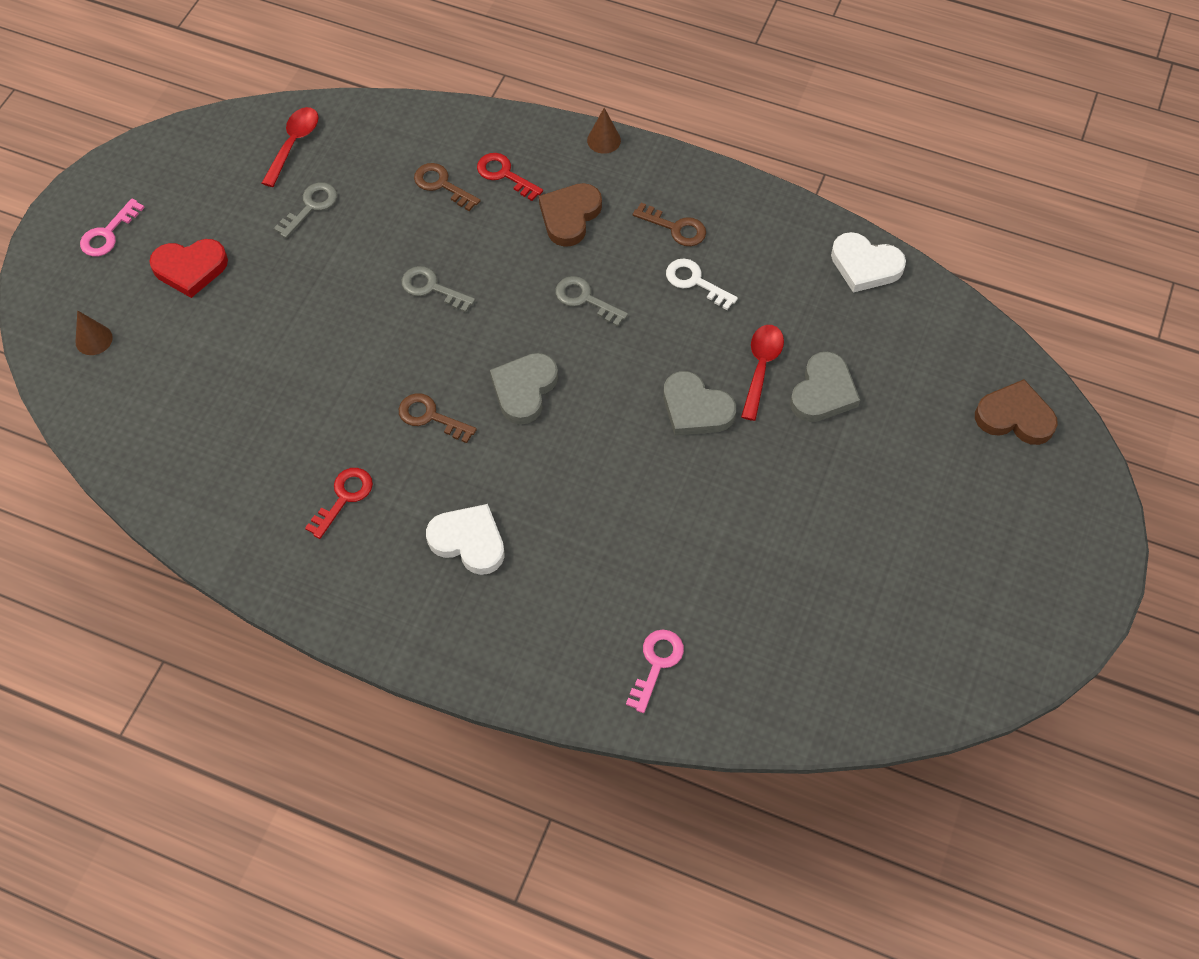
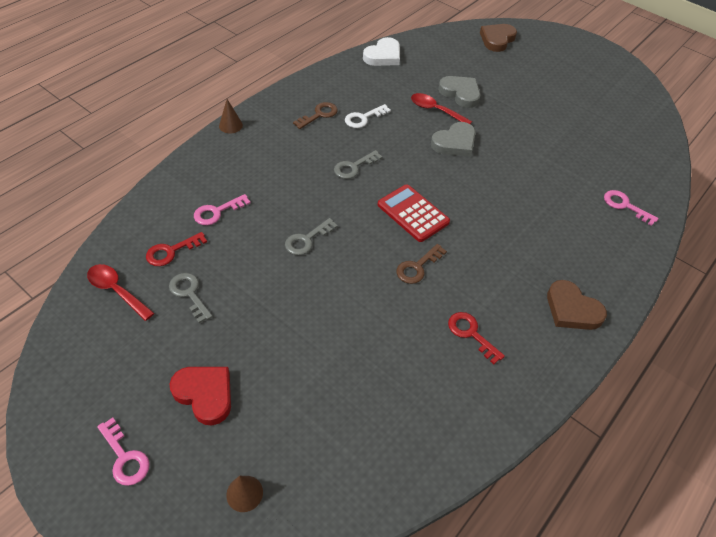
camera: 75 degrees left, 10 degrees down
(190, 268) = (205, 394): red heart -> red heart turned 60 degrees counterclockwise
(442, 185) = (217, 212): brown key -> pink key
(469, 541) = (523, 271): white heart -> none
(504, 174) = (229, 178): red key -> red key (171, 251)
(524, 389) = (413, 213): grey heart -> red calculator
(570, 216) = (283, 156): brown heart -> brown heart (572, 309)

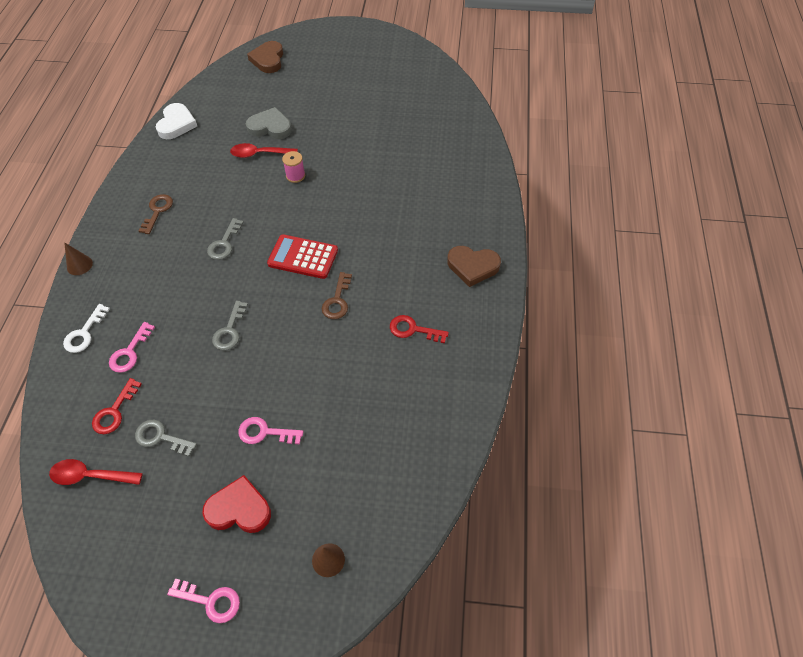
camera: 30 degrees left, 5 degrees up
(363, 118) = (201, 193): white key -> white key (84, 333)
(454, 143) = (295, 176): grey heart -> pink spool
(625, 206) = (460, 160): pink key -> pink key (265, 432)

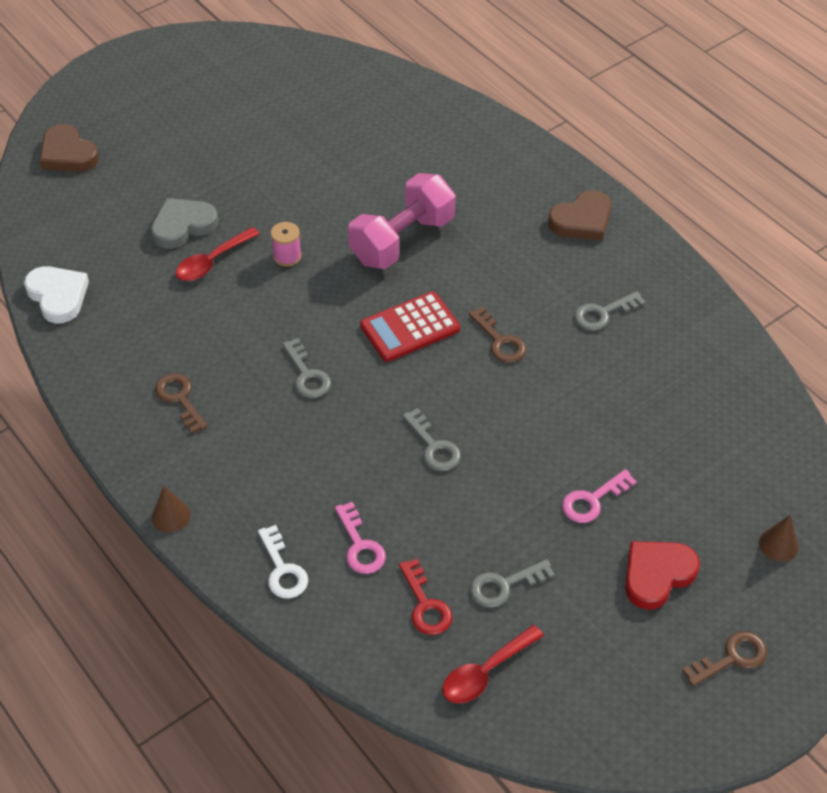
camera: 45 degrees left, 5 degrees down
(210, 601) = (731, 658): pink key -> brown key
(361, 207) = (402, 240): none -> pink dumbbell
(413, 330) = (603, 313): red key -> grey key

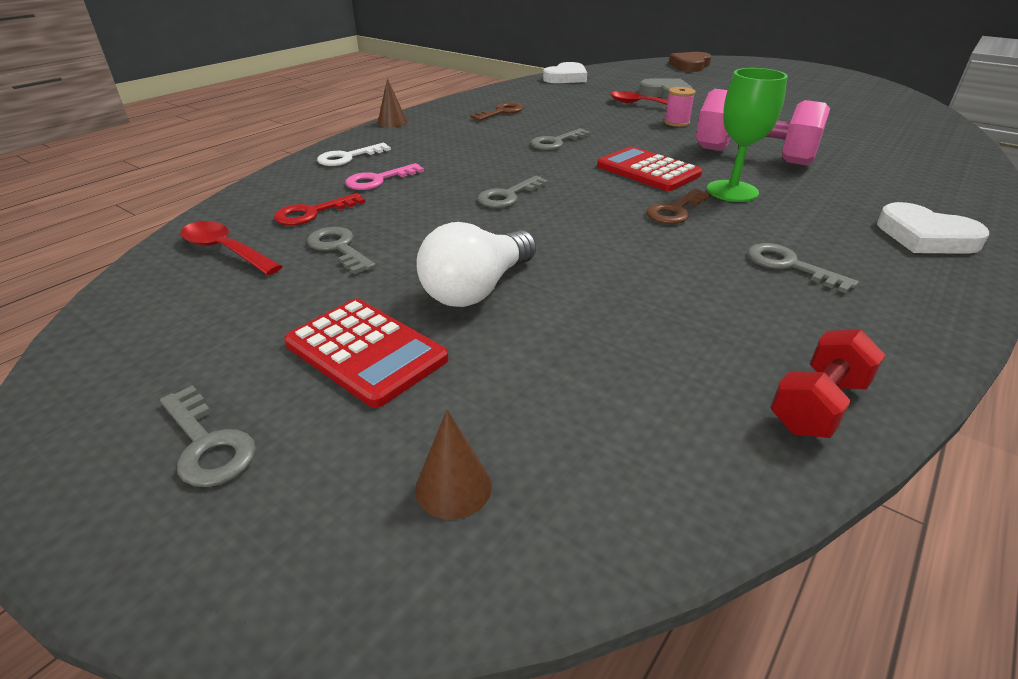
camera: 75 degrees right, 15 degrees down
(473, 289) = (732, 191): none -> green goblet
(582, 220) = (925, 236): brown heart -> white heart
(592, 500) = (477, 289): pink key -> white light bulb
(657, 575) = (366, 351): red heart -> red calculator
(731, 658) = (207, 444): brown key -> grey key
(744, 373) = (818, 405): none -> red dumbbell

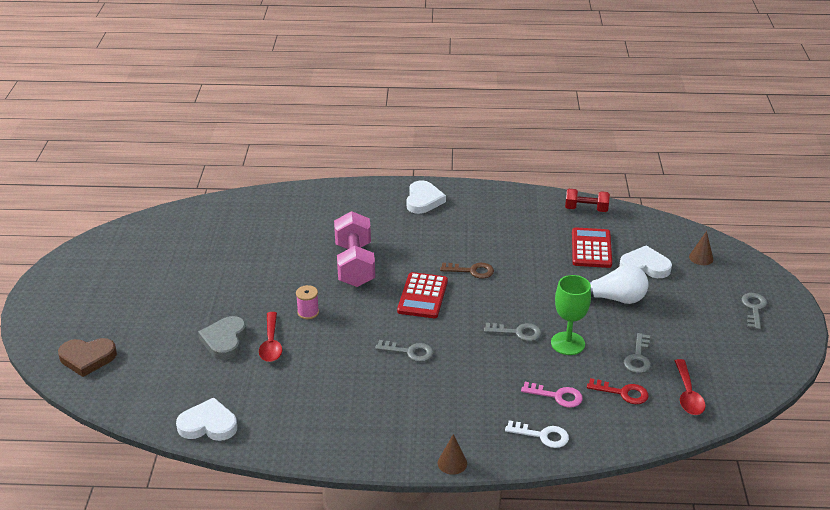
camera: 125 degrees left, 0 degrees up
(366, 351) = (682, 304): red calculator -> red calculator (591, 248)
(501, 112) = (364, 413): brown key -> none
(521, 371) = (645, 266): none -> white heart
(732, 191) = (424, 260): green goblet -> green goblet (567, 343)
(789, 265) = (495, 228): grey key -> none

